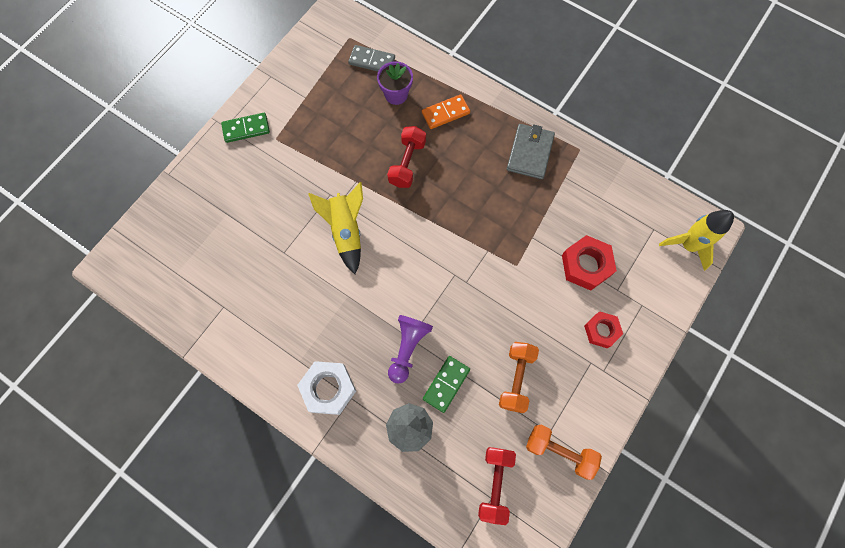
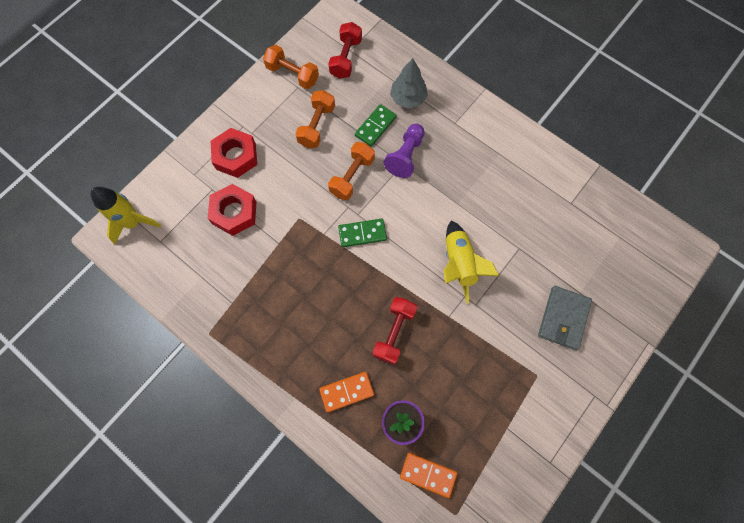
camera: 175 degrees left, 0 degrees up
(246, 129) = (571, 391): green domino -> green domino (362, 234)
(328, 389) = (473, 130): white nut -> none
(372, 61) = (428, 474): grey domino -> orange domino
(466, 317) = (352, 176): none -> orange dumbbell
(530, 153) = (262, 333): grey wallet -> grey wallet (563, 318)
(601, 331) = (236, 156): red nut -> red nut, size x1.51

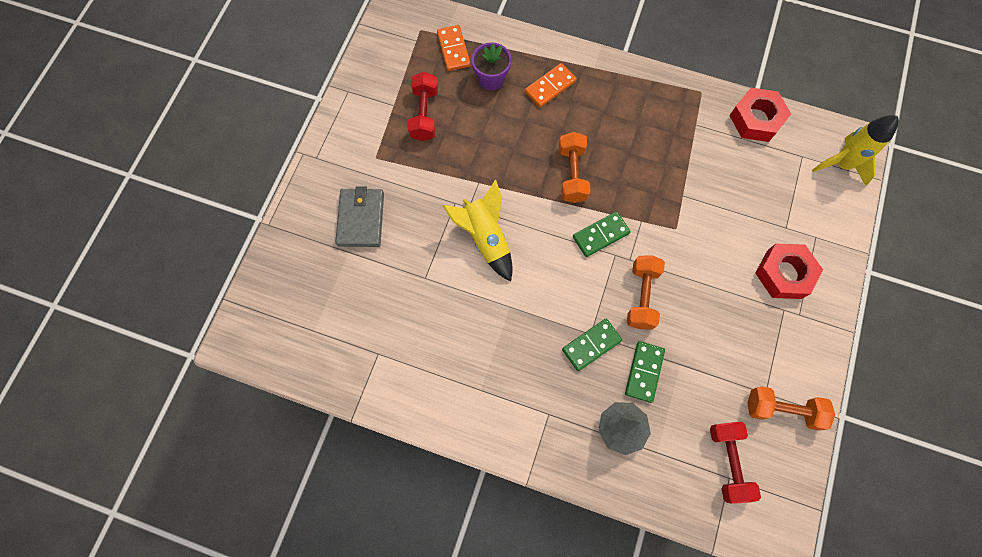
camera: 160 degrees right, 0 degrees up
(234, 212) = (746, 210): red nut -> red nut (756, 119)
(317, 126) = (714, 347): orange dumbbell -> orange dumbbell (572, 174)
(394, 332) = (527, 150): red dumbbell -> red dumbbell (424, 114)
(405, 156) = (591, 345): purple pawn -> green domino
(428, 474) = (453, 49): orange domino -> orange domino turned 75 degrees clockwise

